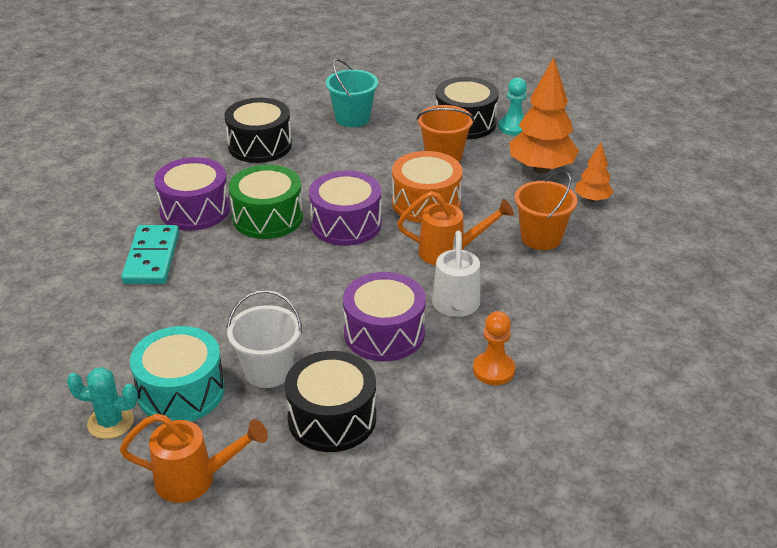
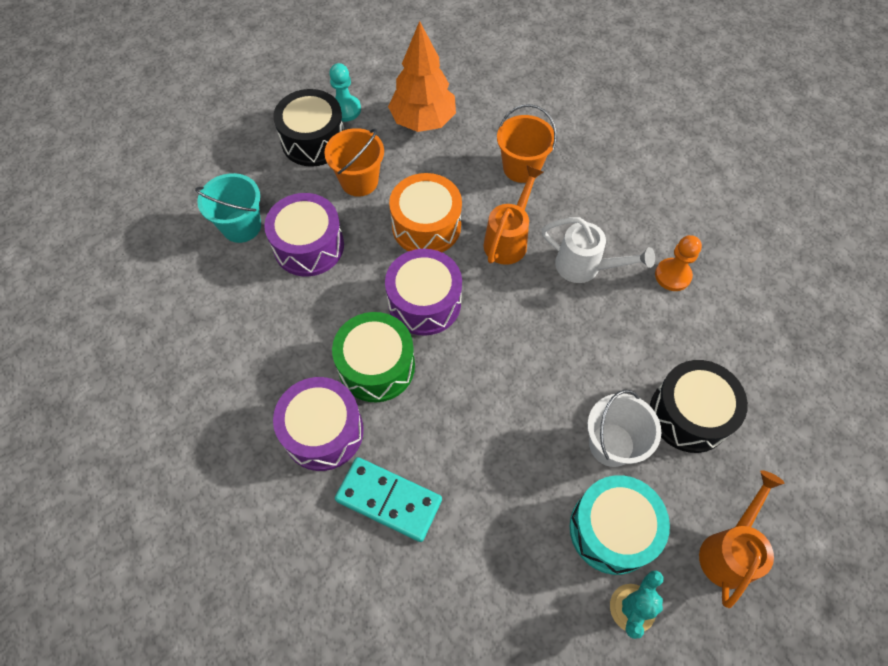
camera: 65 degrees left, 25 degrees up
(260, 145) = (237, 328): black drum -> none
(384, 333) = (597, 333): purple drum -> purple drum (309, 246)
(592, 199) = (487, 110): orange tree -> none

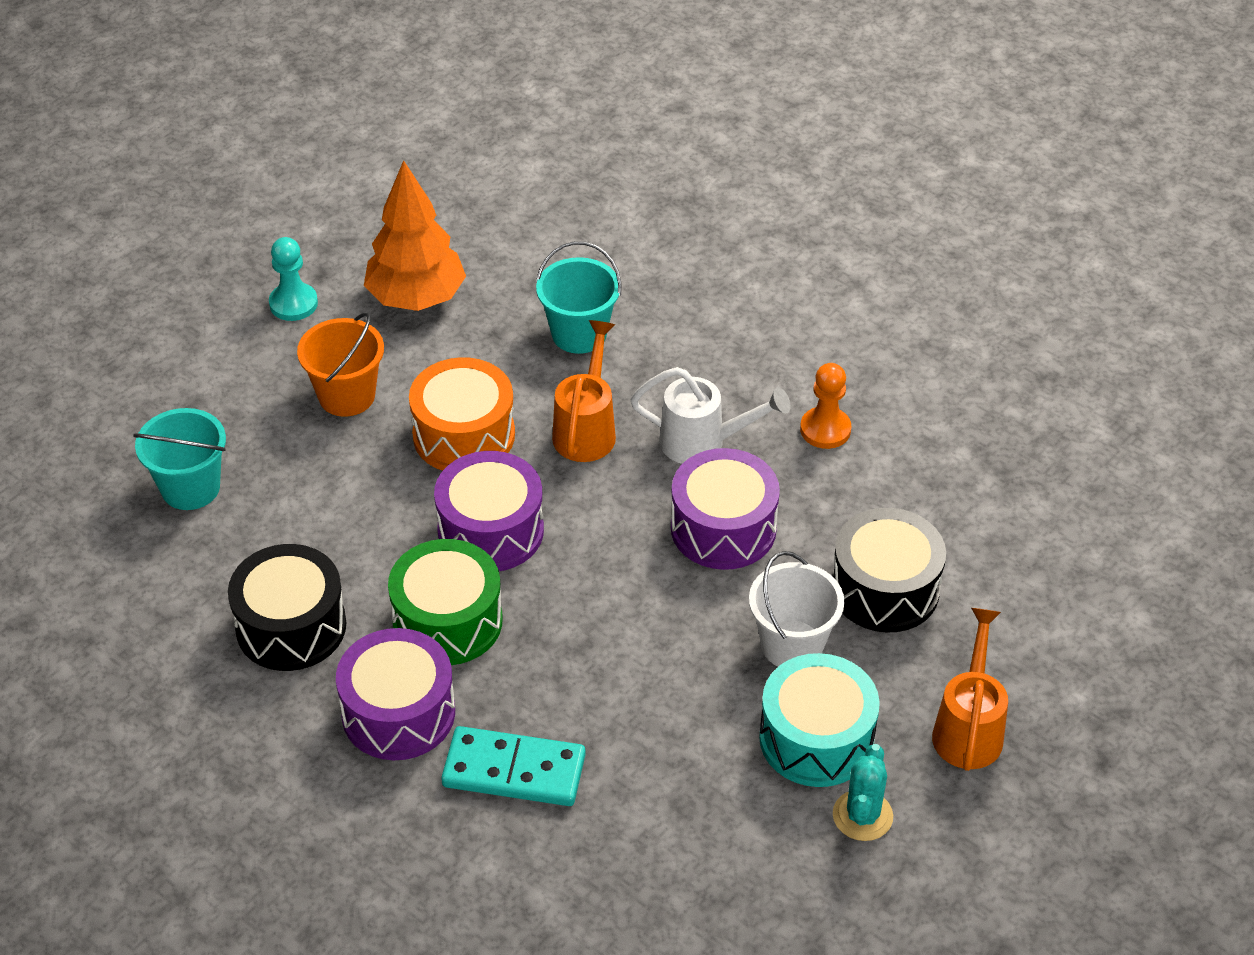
camera: 15 degrees left, 15 degrees down
(309, 246) = (300, 493): purple drum -> purple drum (723, 528)
(313, 141) = (259, 355): black drum -> black drum (291, 626)
(521, 168) = (579, 334): orange bucket -> turquoise bucket

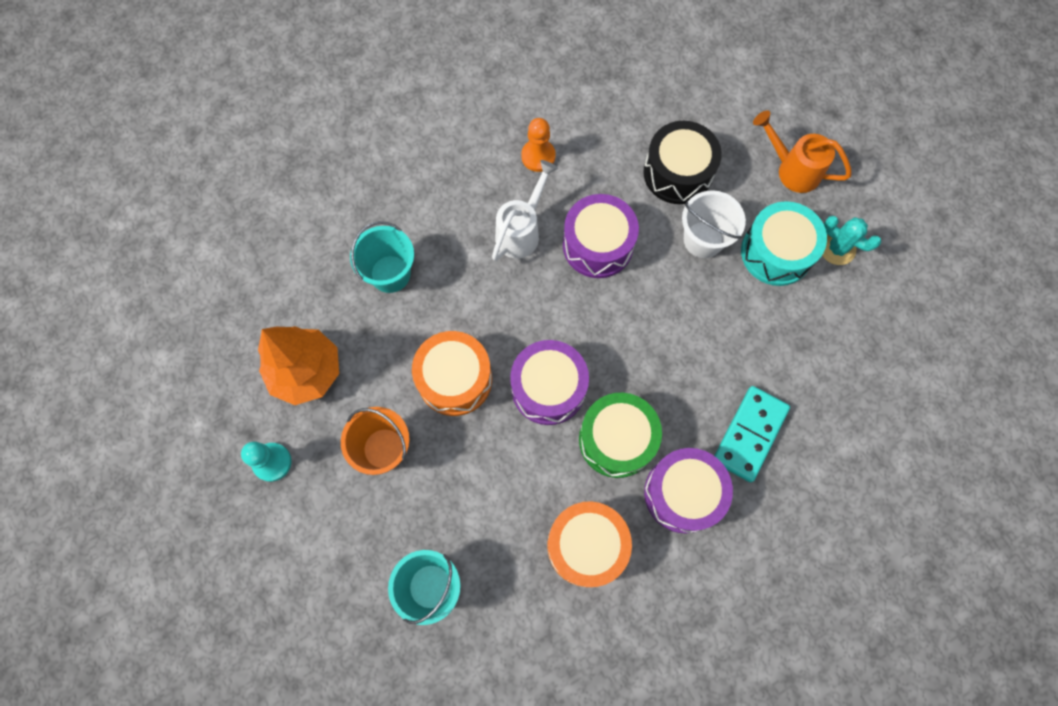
camera: 70 degrees left, 25 degrees up
(291, 626) = (586, 546): black drum -> orange drum
(587, 428) = (480, 298): orange watering can -> none

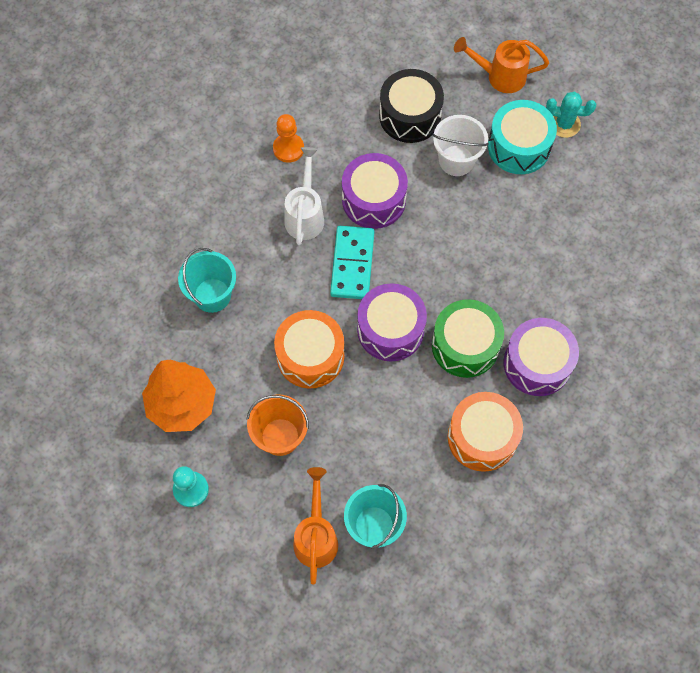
camera: 25 degrees left, 5 degrees down
(368, 569) = (316, 536): none -> orange watering can
(750, 434) = (566, 296): turquoise domino -> turquoise domino (352, 264)

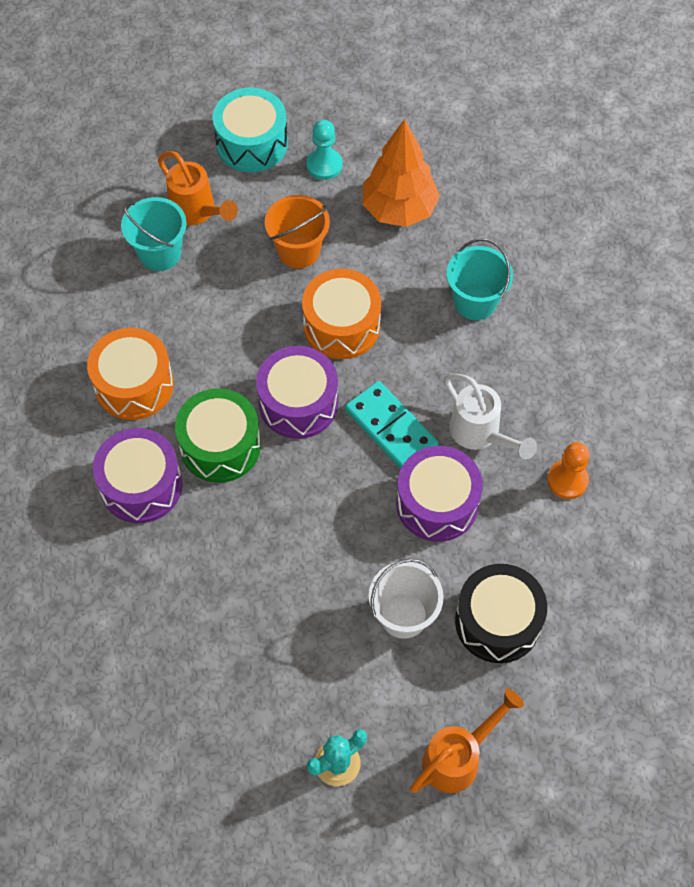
camera: 135 degrees right, 5 degrees down
(519, 146) = (358, 690): turquoise drum -> turquoise drum (252, 143)

